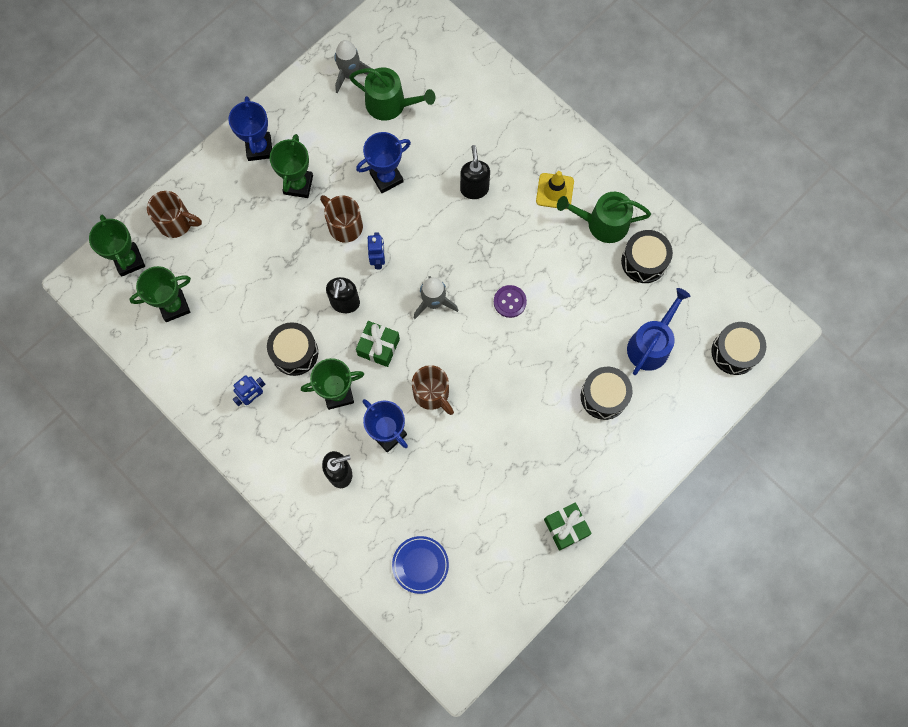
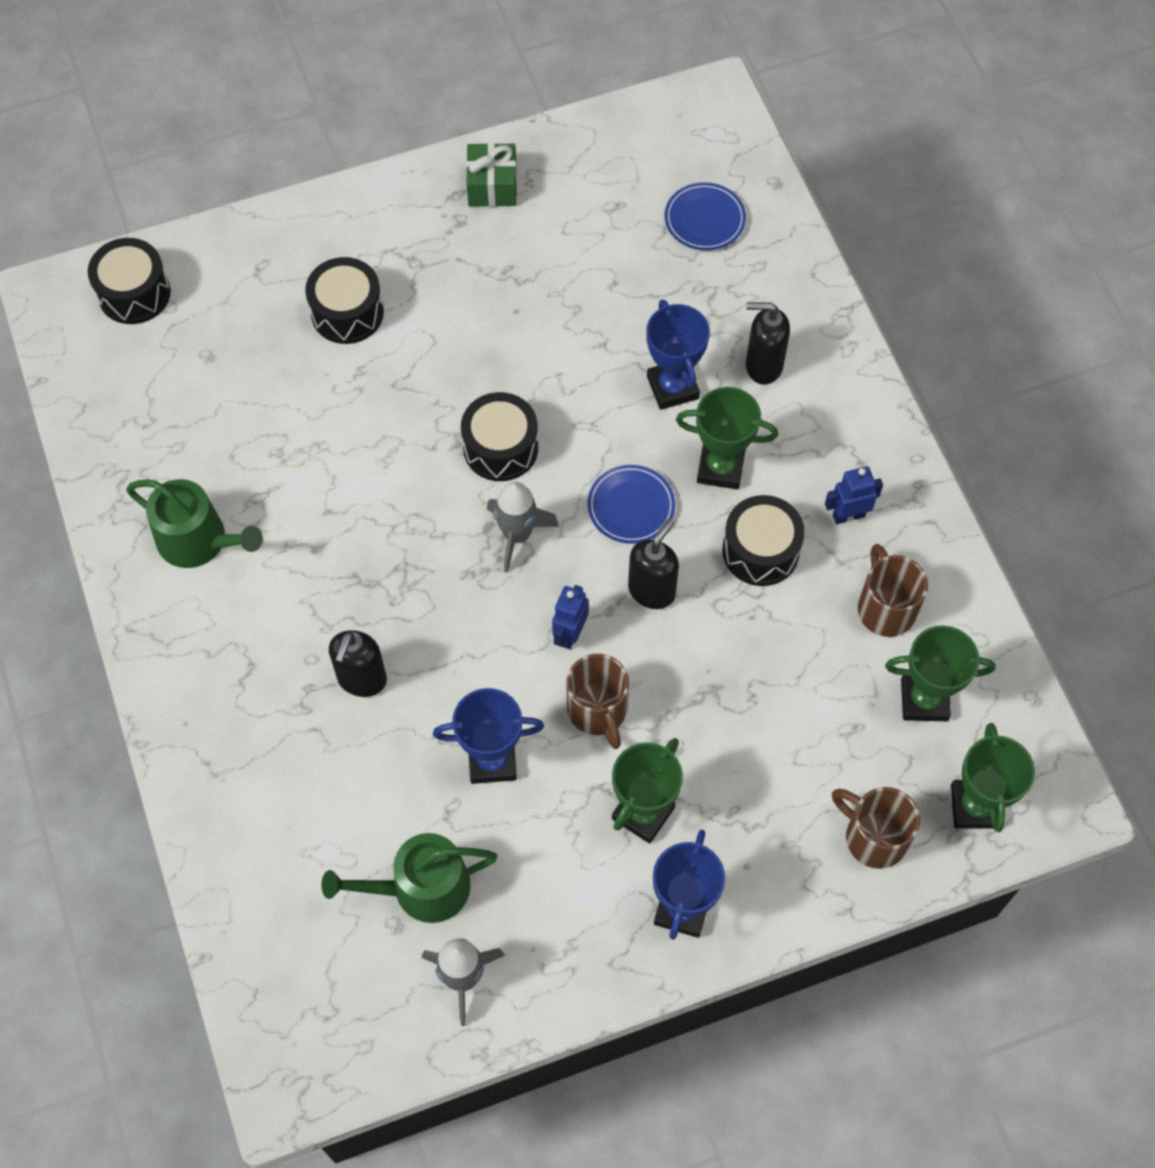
camera: 155 degrees left, 10 degrees down
(378, 347) = (631, 506): green gift -> blue plate
(390, 104) = (421, 888): green watering can -> green watering can turned 60 degrees counterclockwise
(432, 394) = (584, 412): brown mug -> brown mug (885, 608)
(510, 302) = (404, 488): purple button -> none
(555, 191) = (239, 620): yellow traffic cone -> none
(644, 261) = (175, 461): black drum -> black drum (500, 448)
(651, 344) = (240, 349): blue watering can -> none

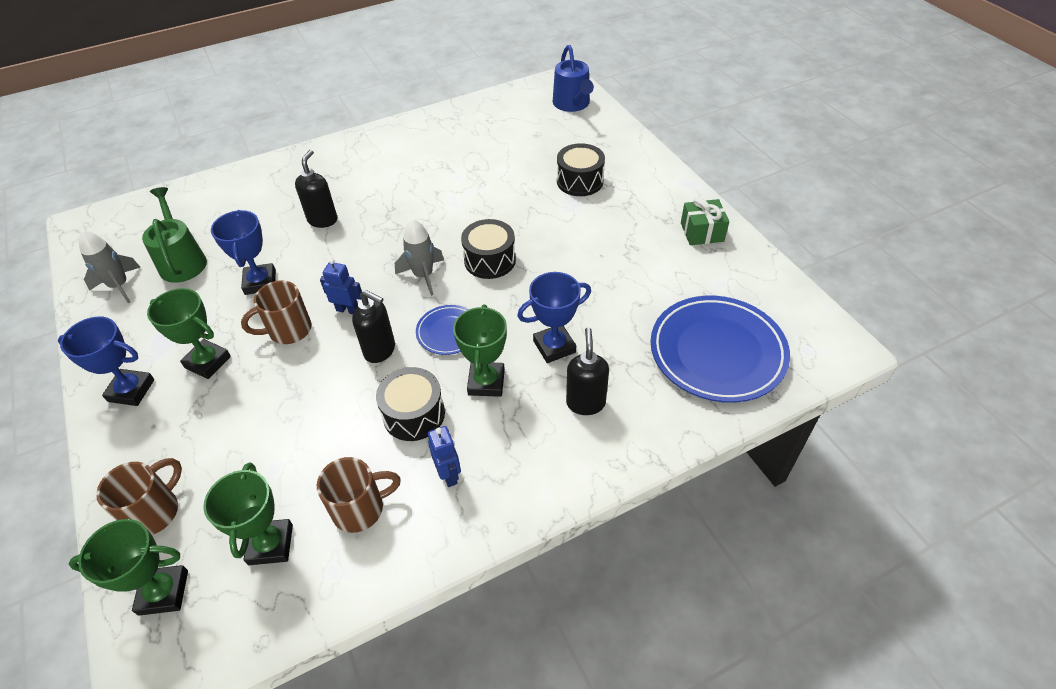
camera: 85 degrees right, 15 degrees down
(134, 293) = (572, 104): black drum -> blue watering can
(199, 541) = (415, 148): green watering can -> none
(362, 679) = (323, 220): black soap dispenser -> black soap dispenser turned 90 degrees clockwise
(704, 219) = (717, 352): blue plate -> blue plate, size x2.01

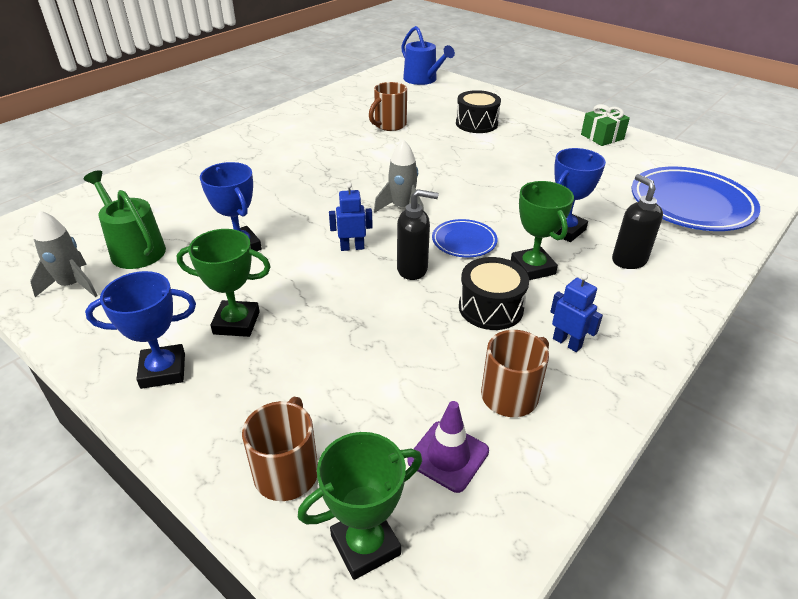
camera: 25 degrees left, 10 degrees down
(270, 544) = (448, 456): green trophy -> purple traffic cone
(288, 330) = (304, 276): brown mug -> brown mug (389, 125)
(323, 220) = (265, 189): black soap dispenser -> none
(490, 260) = (452, 186): black drum -> none

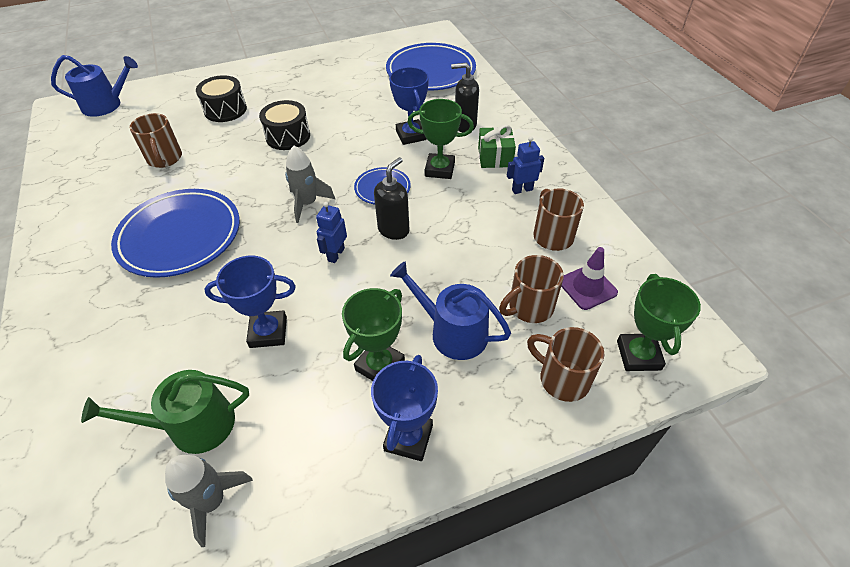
camera: 60 degrees left, 10 degrees up
(303, 358) = (452, 332): none -> blue watering can
(312, 166) = (180, 236): none -> blue plate
(377, 409) = (529, 307): none -> brown mug
(490, 308) = (466, 208): black drum -> black drum (288, 136)
(602, 137) = (317, 63): green gift -> green gift (495, 157)

